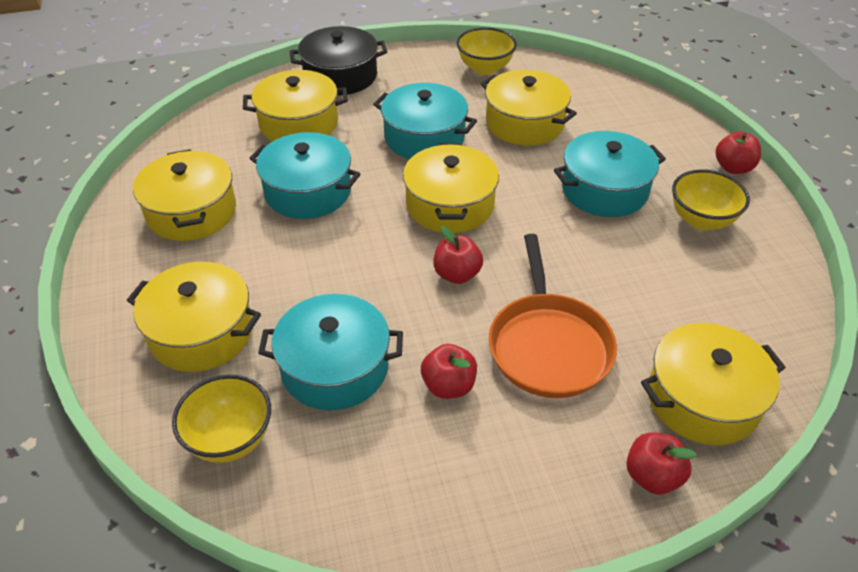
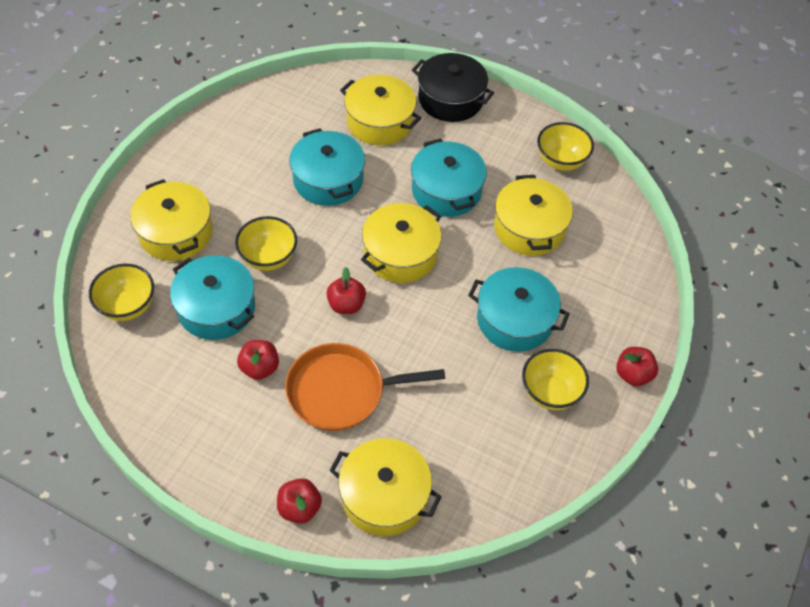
camera: 40 degrees right, 10 degrees up
(191, 212) = (249, 146): yellow pot -> none
(332, 288) = (268, 258): none -> yellow bowl
(548, 346) = (341, 391): orange pan -> orange pan turned 45 degrees clockwise

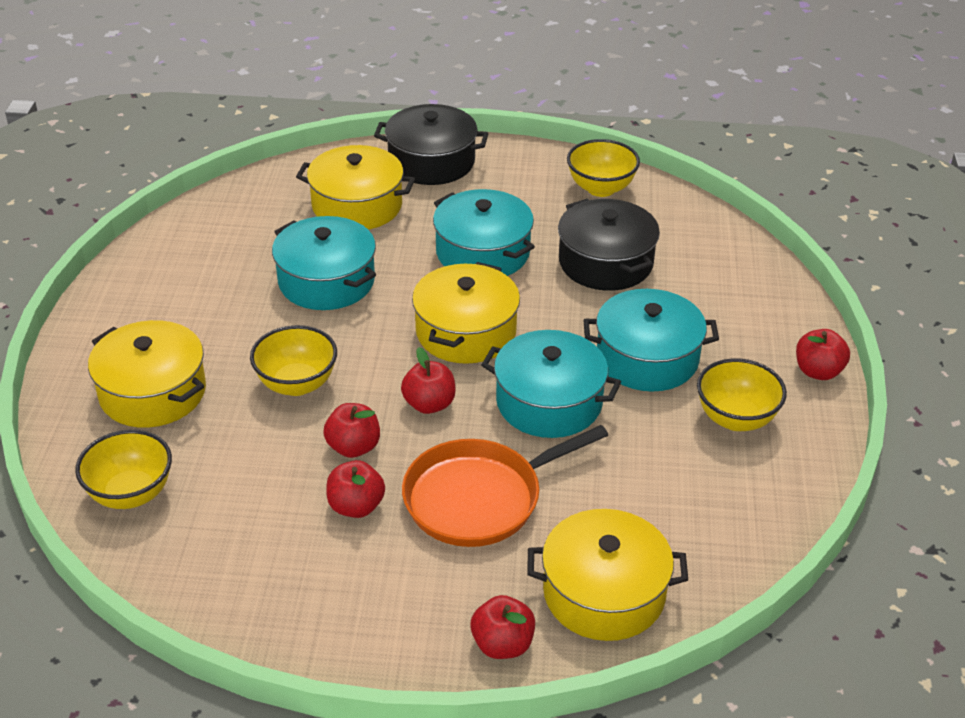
camera: 20 degrees left, 15 degrees down
(216, 308) = (258, 459): turquoise pot -> turquoise pot (549, 402)
(280, 321) = (353, 447): none -> red apple
(529, 228) = (605, 262): yellow pot -> black pot

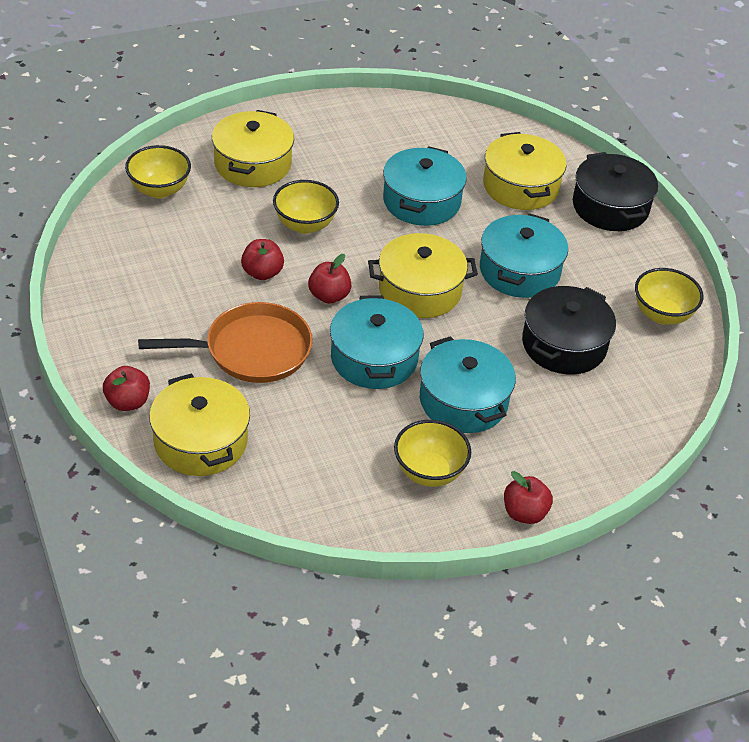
camera: 60 degrees right, 5 degrees up
(356, 506) = (208, 293): red apple -> none
(479, 498) = (252, 350): orange pan -> orange pan turned 135 degrees clockwise

